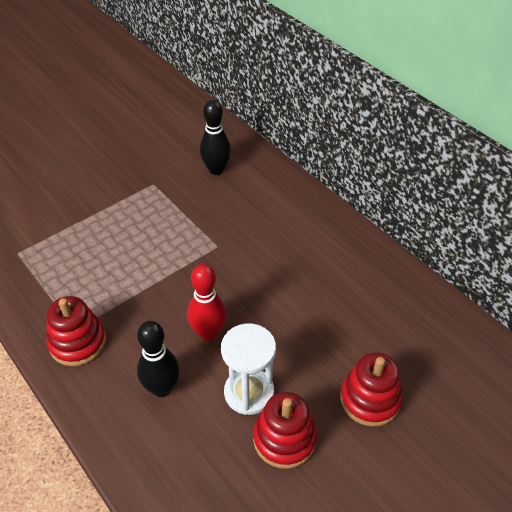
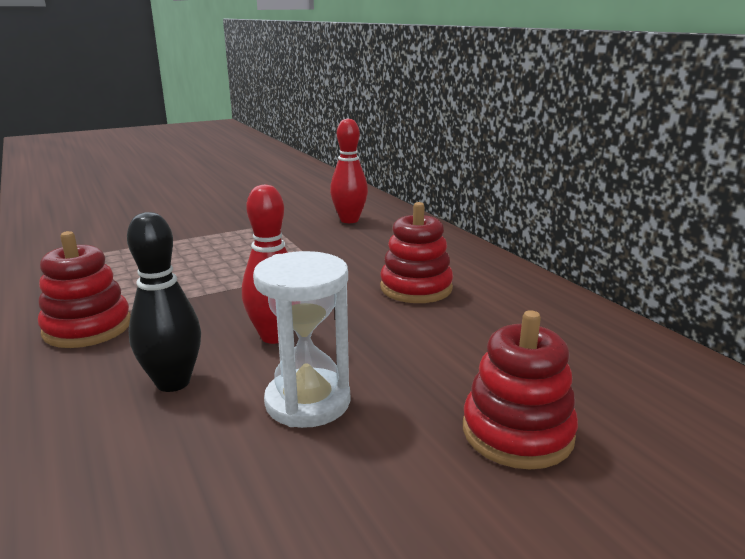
camera: 10 degrees right, 25 degrees down
(216, 170) = (349, 220): black bowling pin -> red bowling pin
(284, 439) = (346, 466): red stacking toy -> red stacking toy (416, 288)

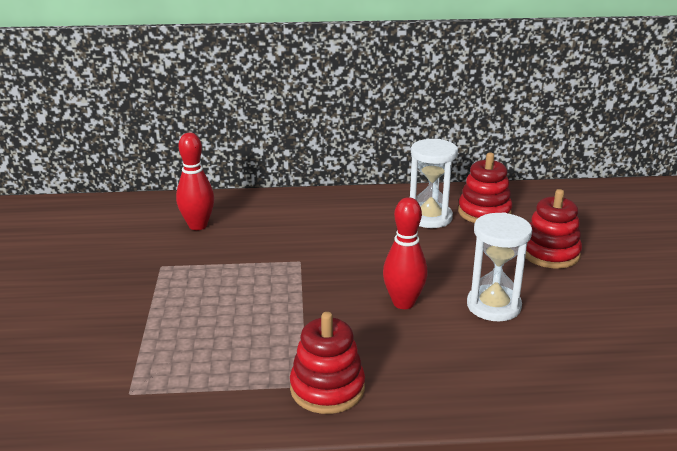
camera: 65 degrees left, 5 degrees up
(173, 382) = (444, 352): black bowling pin -> none
(416, 288) = (367, 234): red stacking toy -> red stacking toy (484, 212)
(505, 315) = (429, 217): none -> white hourglass

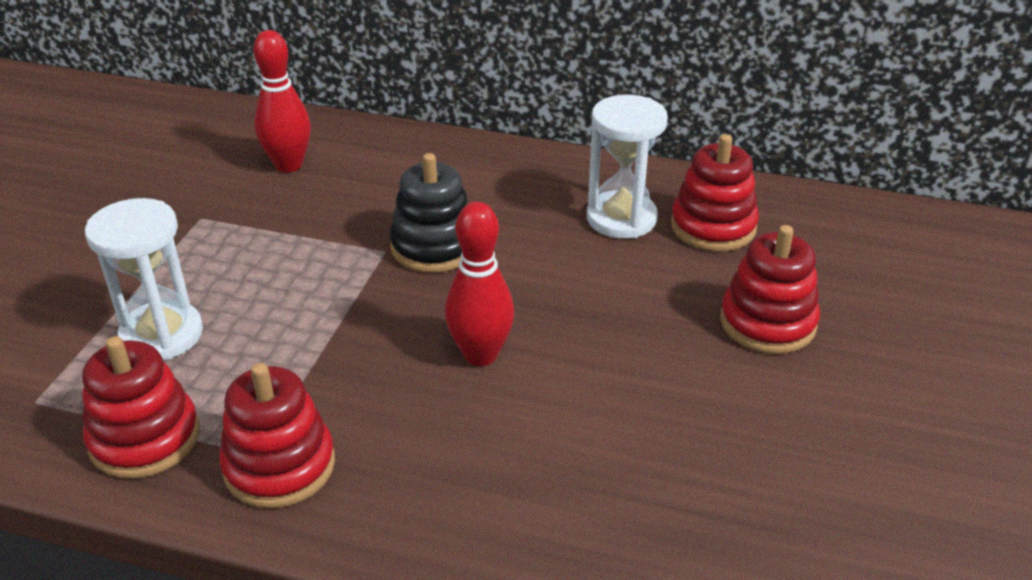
camera: 20 degrees right, 10 degrees up
(225, 395) = (145, 438): none -> red stacking toy
(329, 253) = (434, 247): none -> black stacking toy
(493, 306) = (611, 393): white hourglass -> white hourglass (162, 335)

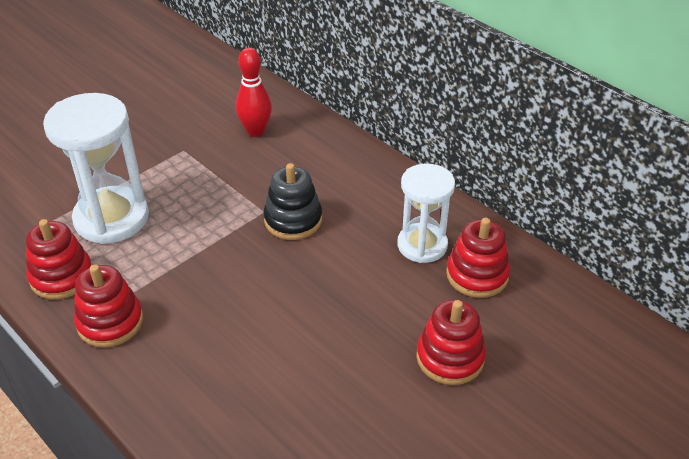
camera: 30 degrees right, 5 degrees up
(162, 335) = (111, 218): white hourglass -> white hourglass, size x1.52
(480, 355) = (261, 302): red bowling pin -> none

